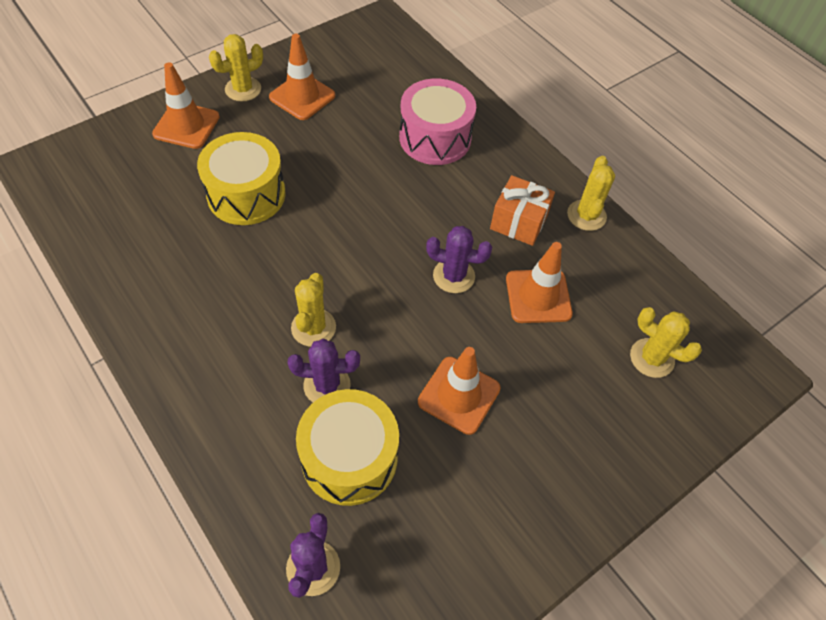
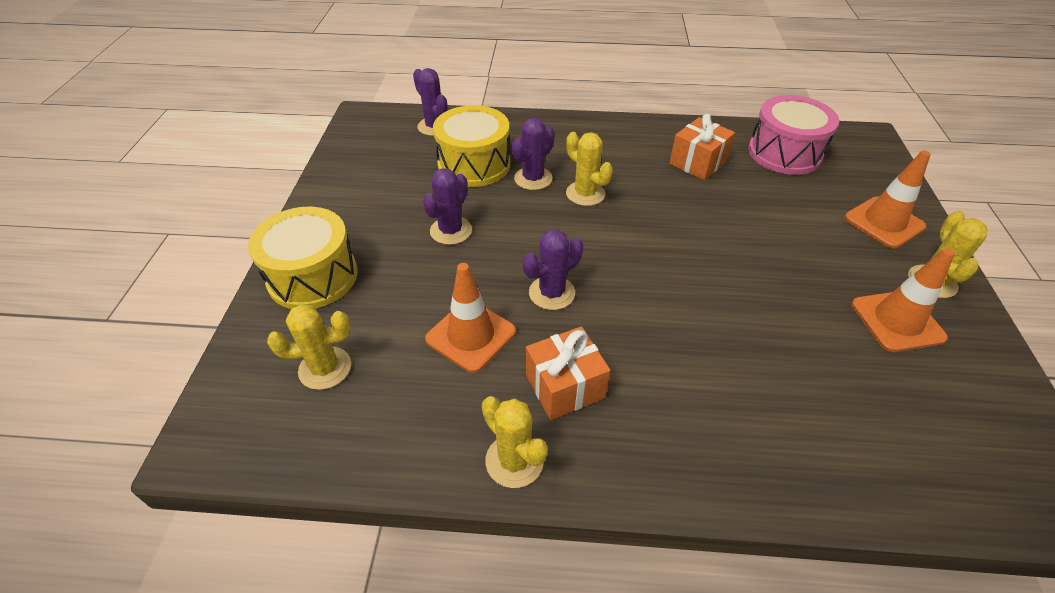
camera: 135 degrees right, 10 degrees down
(187, 269) = (697, 163): none -> orange gift
(246, 194) = (759, 220): yellow drum -> yellow drum (313, 276)
(435, 138) = (752, 399): pink drum -> pink drum (784, 153)
(459, 395) = (451, 231): orange traffic cone -> purple cactus

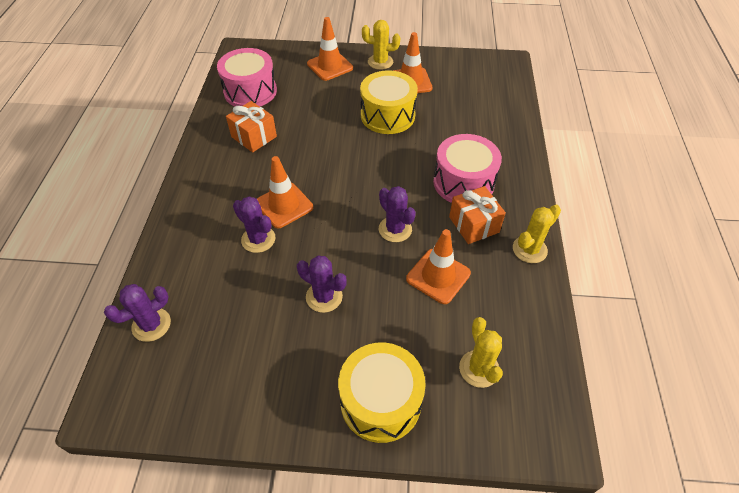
camera: 90 degrees left, 5 degrees up
(474, 164) = (228, 284): yellow drum -> yellow drum (387, 115)
(585, 194) = (284, 205): yellow cactus -> orange traffic cone
(655, 380) = (463, 182): none -> pink drum

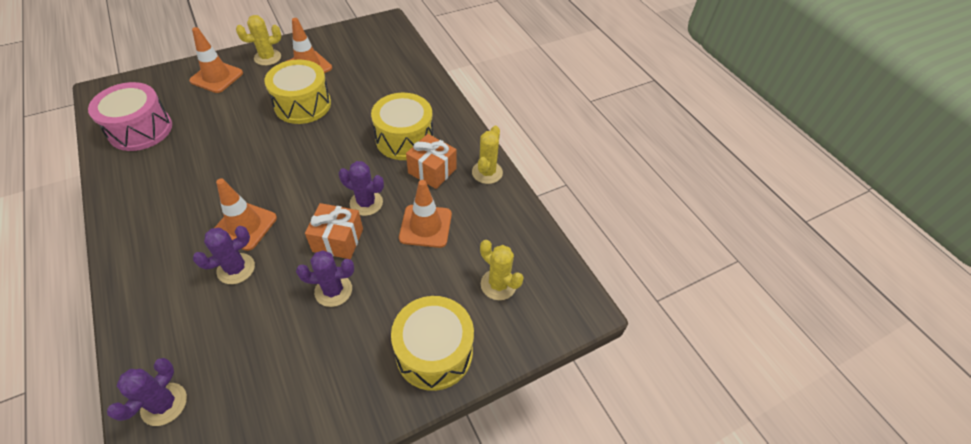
camera: 35 degrees left, 0 degrees up
(254, 137) = (172, 173): orange gift -> orange gift (338, 240)
(258, 239) = (236, 269): purple cactus -> purple cactus turned 45 degrees counterclockwise
(463, 182) = (404, 139): pink drum -> yellow drum

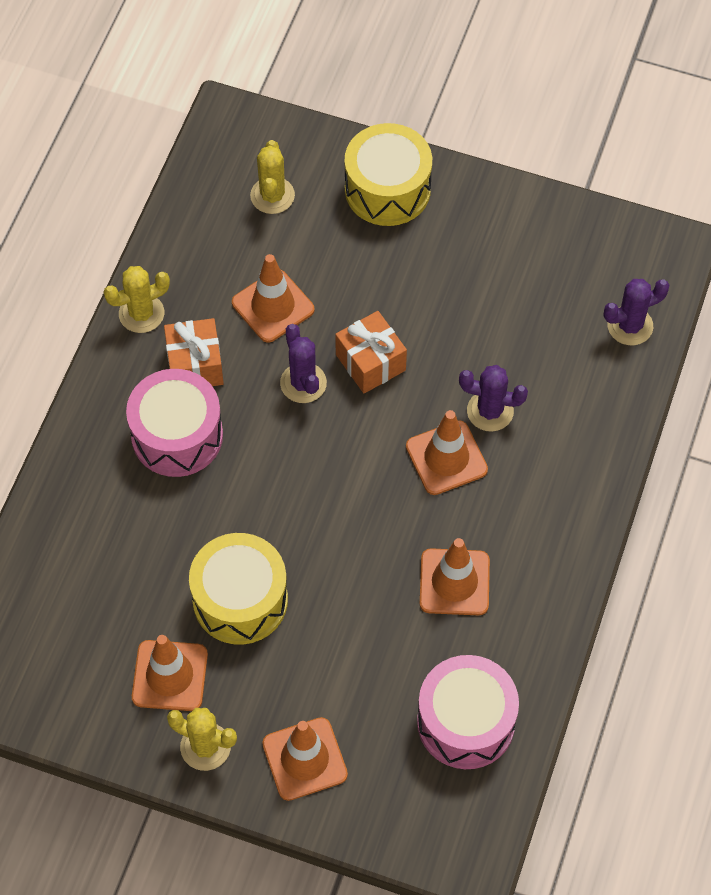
camera: 130 degrees left, 10 degrees up
(191, 175) = (454, 582): none -> orange traffic cone
(333, 290) = (420, 312): purple cactus -> none
(404, 139) = (177, 435): yellow drum -> pink drum

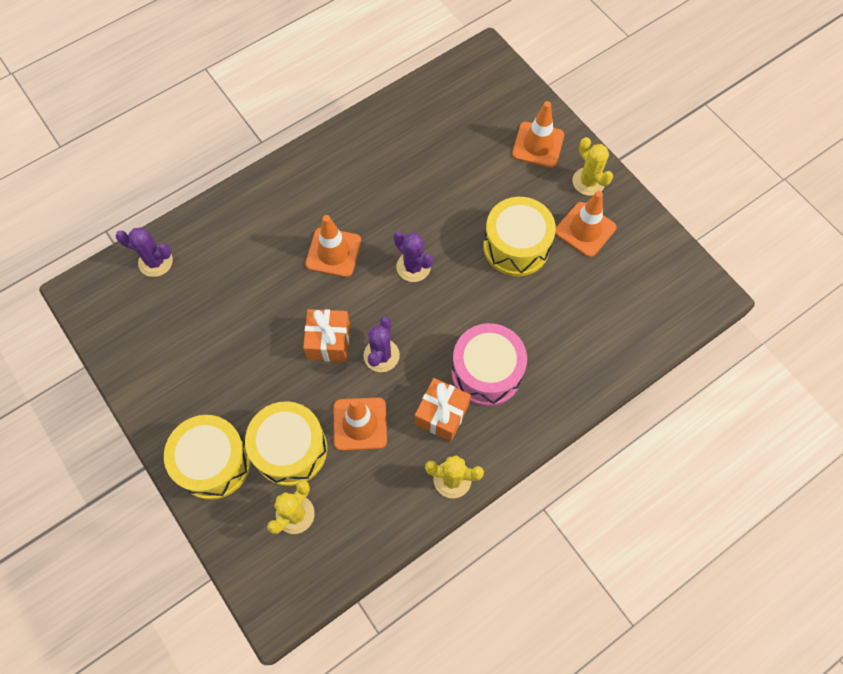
camera: 145 degrees left, 5 degrees up
(323, 243) = (290, 449): none -> yellow drum
(454, 582) = (387, 182): orange traffic cone -> none
(466, 722) = (439, 113): pink drum -> none
(490, 411) = (284, 264): purple cactus -> purple cactus (413, 267)

